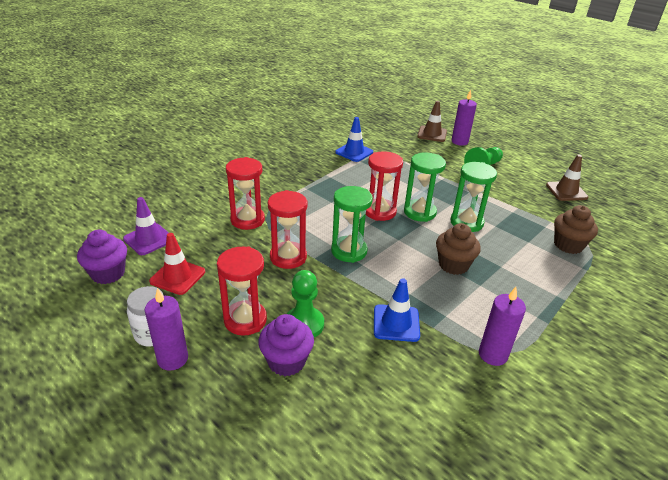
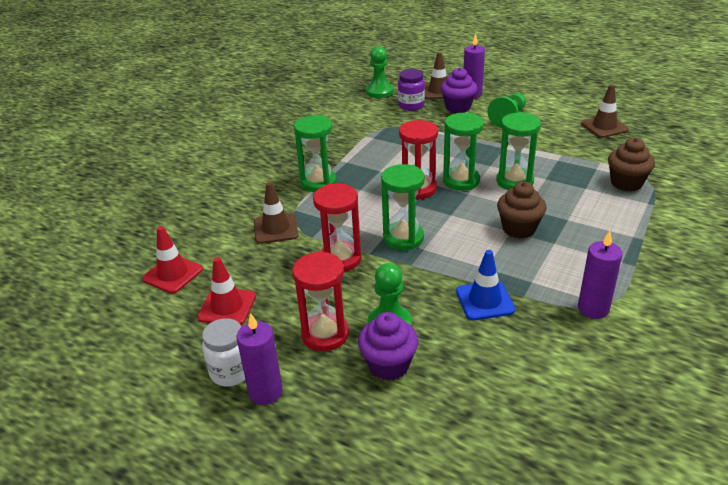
camera: 10 degrees left, 0 degrees up
(108, 273) = (145, 321): purple cupcake -> purple cupcake (458, 107)
(149, 239) = (173, 274): purple traffic cone -> red traffic cone
(247, 220) = (276, 229): red hourglass -> brown traffic cone
(299, 189) = (318, 182): none -> green hourglass
(354, 152) = (361, 129): blue traffic cone -> none
(383, 125) = (379, 91): none -> green pawn
(404, 141) = (411, 106): none -> purple jar

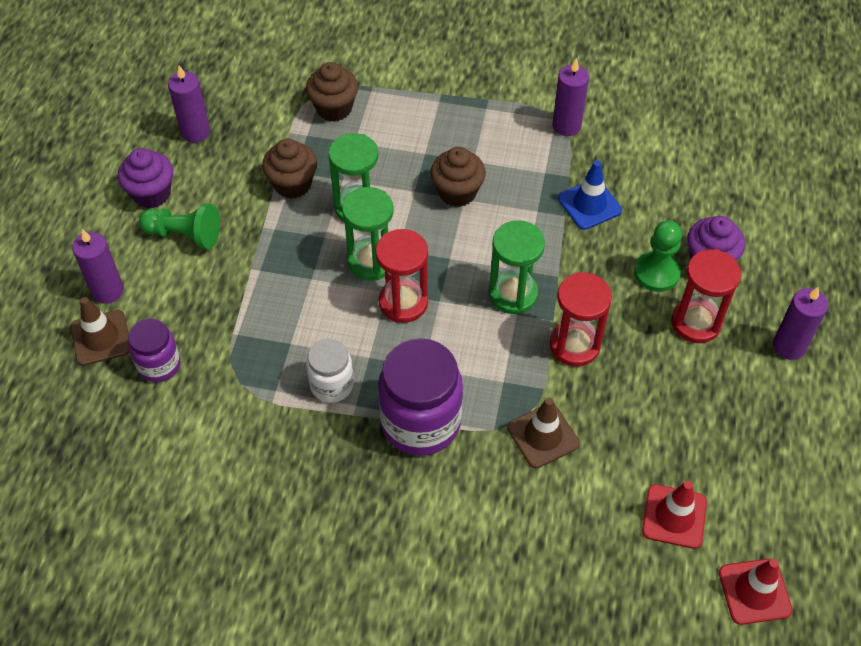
camera: 110 degrees left, 20 degrees up
(227, 307) = (699, 429): red traffic cone -> red traffic cone (754, 591)
(231, 372) = (782, 385): white jar -> white jar (332, 385)
(318, 182) = (420, 423): green hourglass -> purple jar
(379, 91) = (109, 425): green pawn -> none
(458, 107) = (157, 301): purple cupcake -> purple cupcake (152, 194)
(545, 158) = (292, 184): none -> brown cupcake
(604, 127) = (195, 132): brown traffic cone -> purple candle

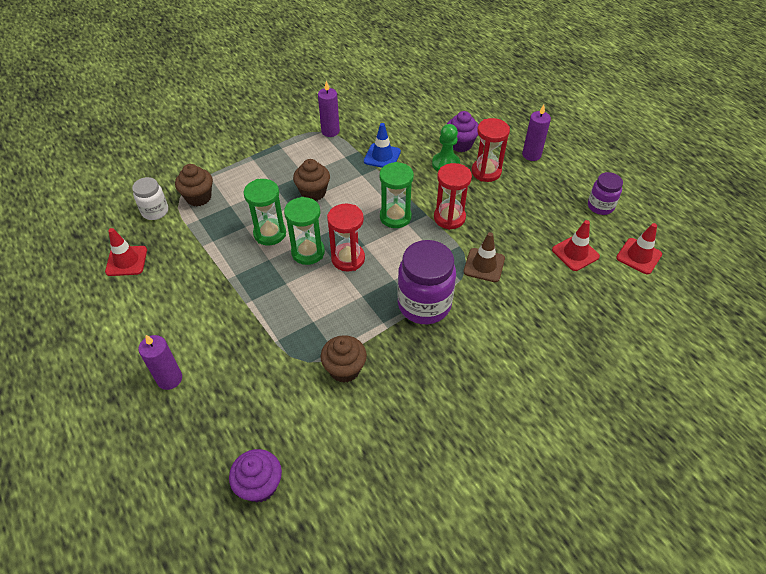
camera: 45 degrees left, 5 degrees down
(101, 338) = (196, 406): brown traffic cone -> none
(152, 194) = (136, 310): purple cupcake -> purple cupcake (260, 485)
(159, 365) = (251, 391): purple jar -> purple jar (600, 206)
(184, 235) = (184, 315): green pawn -> none
(195, 132) = (126, 261): purple candle -> red traffic cone
(292, 184) = (219, 247): brown cupcake -> brown cupcake (344, 369)
(332, 385) = (359, 323): white jar -> white jar (155, 211)

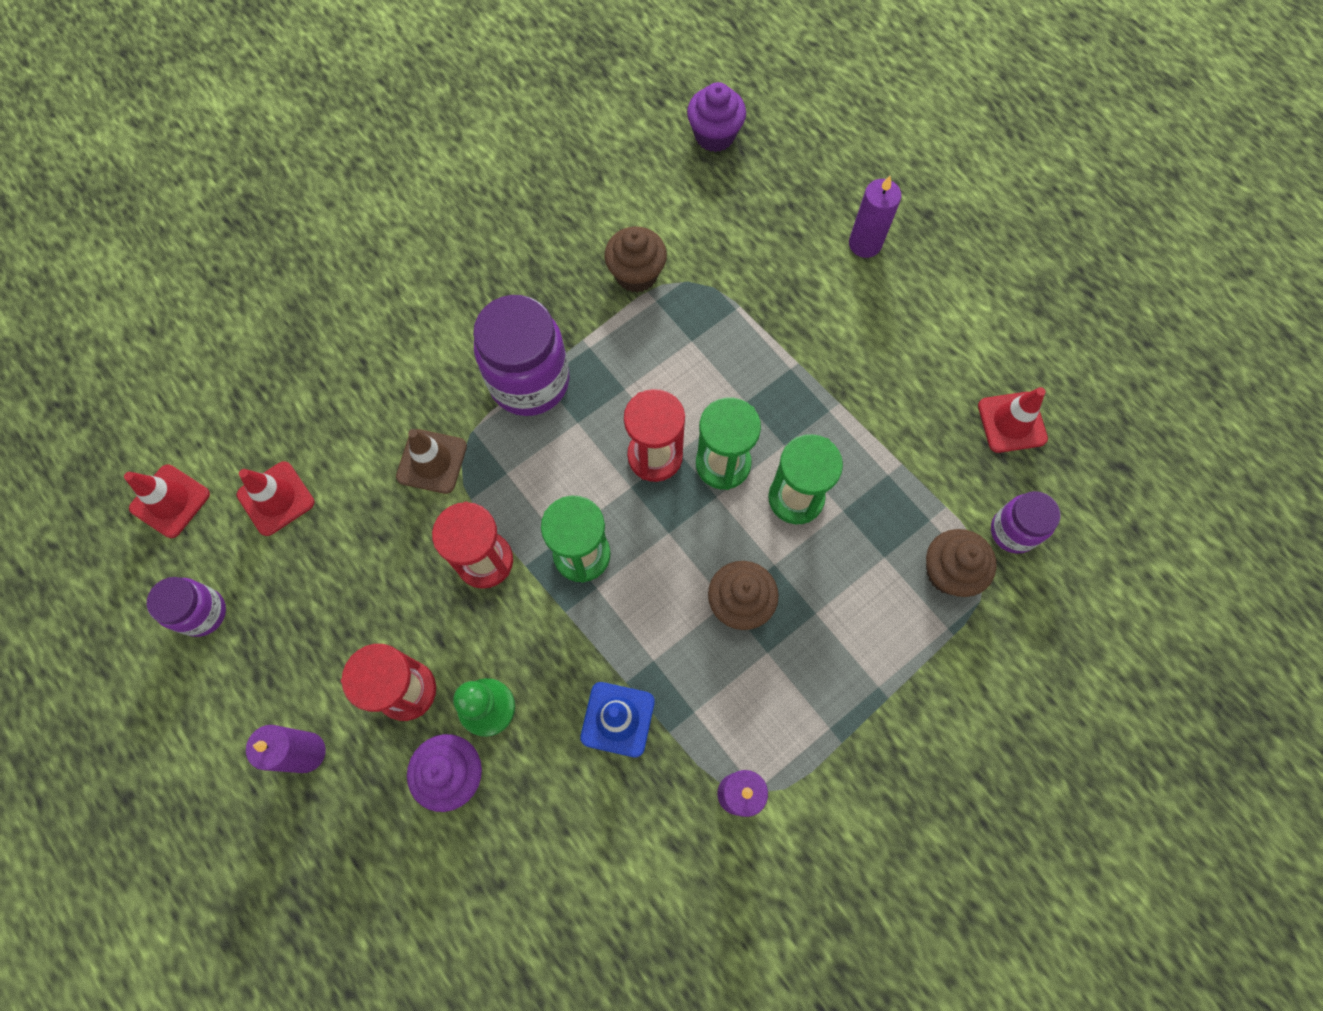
camera: 175 degrees right, 20 degrees up
(155, 211) = (1013, 531): white jar -> purple jar

